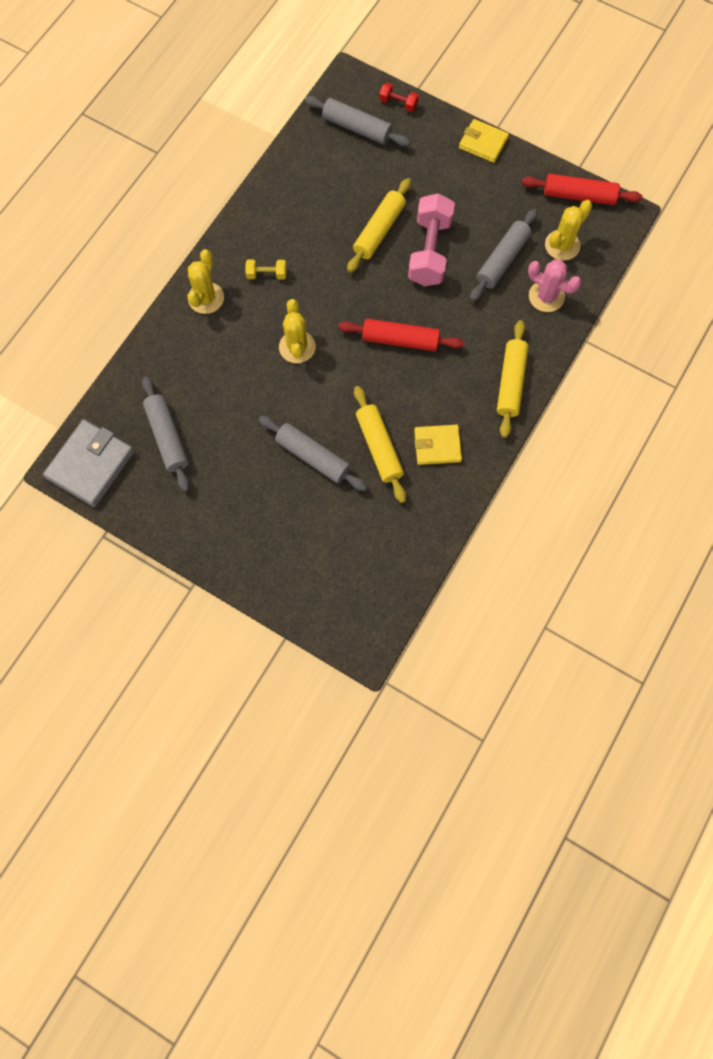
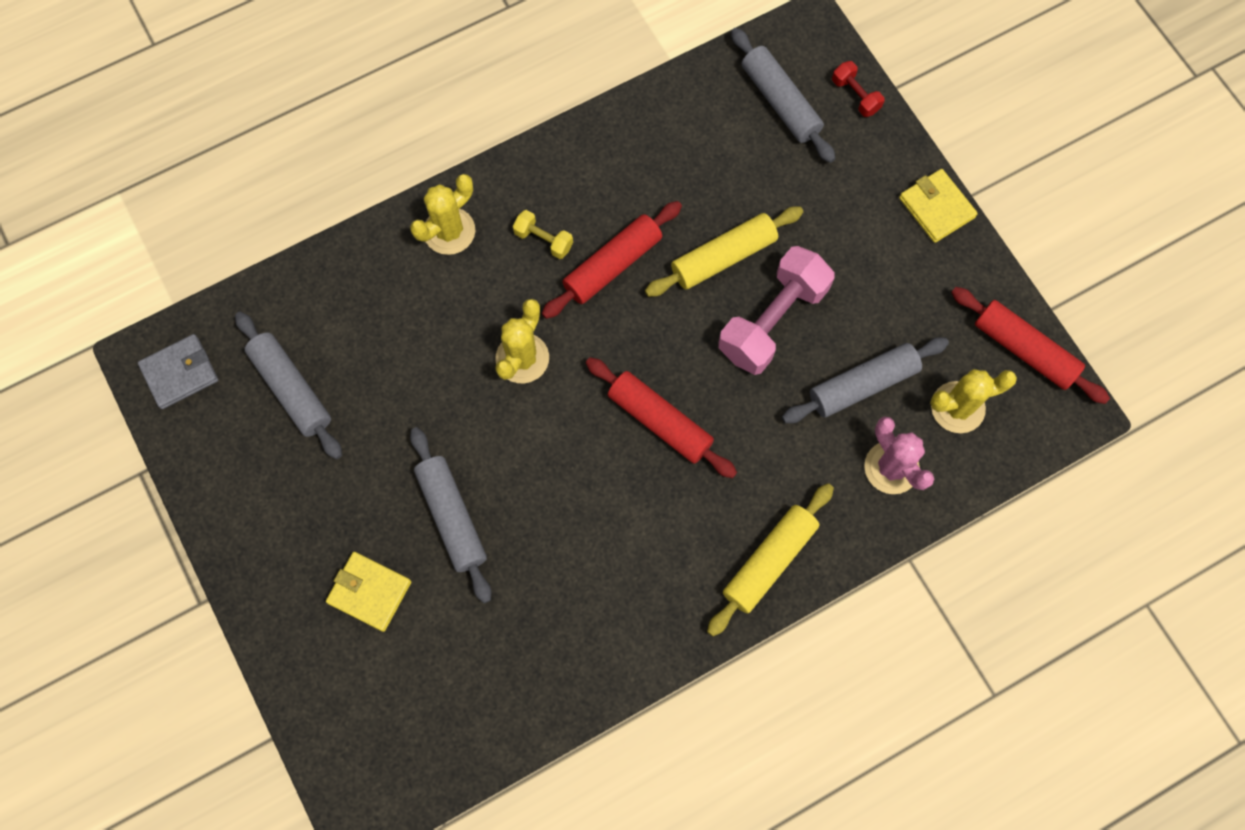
camera: 30 degrees right, 0 degrees up
(91, 465) = (180, 373): grey wallet -> grey wallet, size x0.63
(167, 437) = (292, 389): grey rolling pin -> grey rolling pin turned 45 degrees counterclockwise
(317, 268) = (612, 265): none -> red rolling pin
(379, 447) = (543, 552): yellow rolling pin -> none
(437, 446) = (619, 593): yellow wallet -> yellow wallet (369, 592)

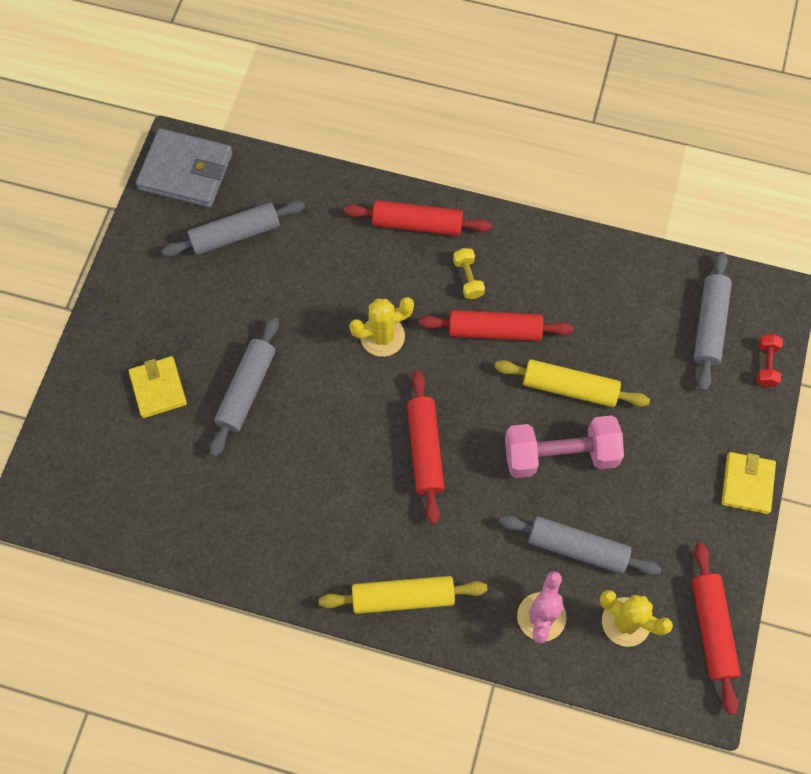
camera: 45 degrees right, 5 degrees down
(180, 373) = (186, 171): grey wallet -> grey wallet, size x1.59
(292, 389) = (235, 235): grey rolling pin -> grey rolling pin turned 60 degrees clockwise
(449, 231) = (417, 224): yellow cactus -> red rolling pin

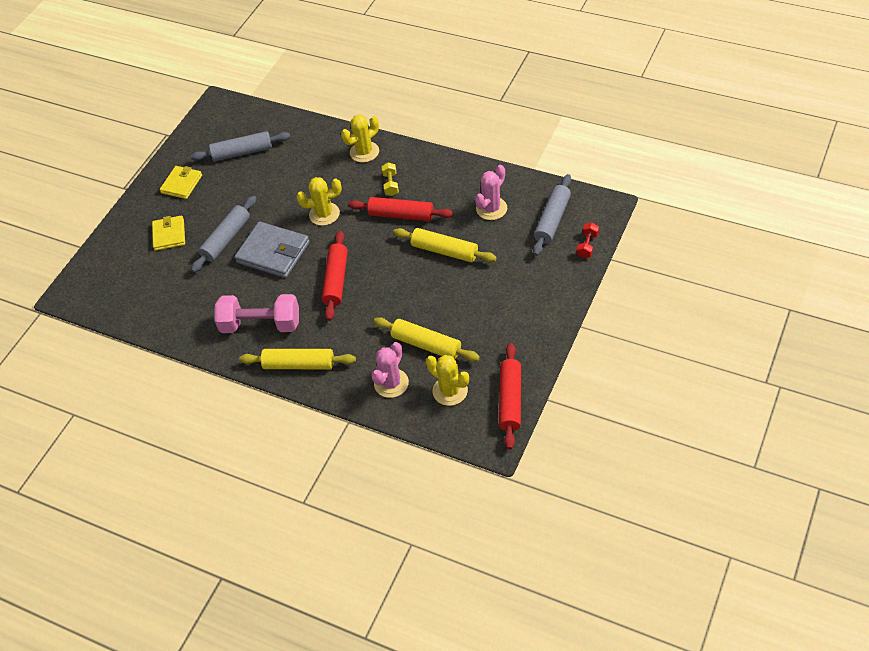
camera: 15 degrees right, 15 degrees down
(186, 171) = (220, 116): grey wallet -> grey wallet (273, 252)
(417, 224) = (364, 152): red rolling pin -> yellow cactus
(560, 455) = (428, 289): pink dumbbell -> pink dumbbell (261, 324)
(577, 548) = (426, 345): grey rolling pin -> yellow rolling pin
(620, 311) = (491, 208): none -> pink cactus
(747, 484) = (557, 315): yellow wallet -> yellow wallet (182, 184)

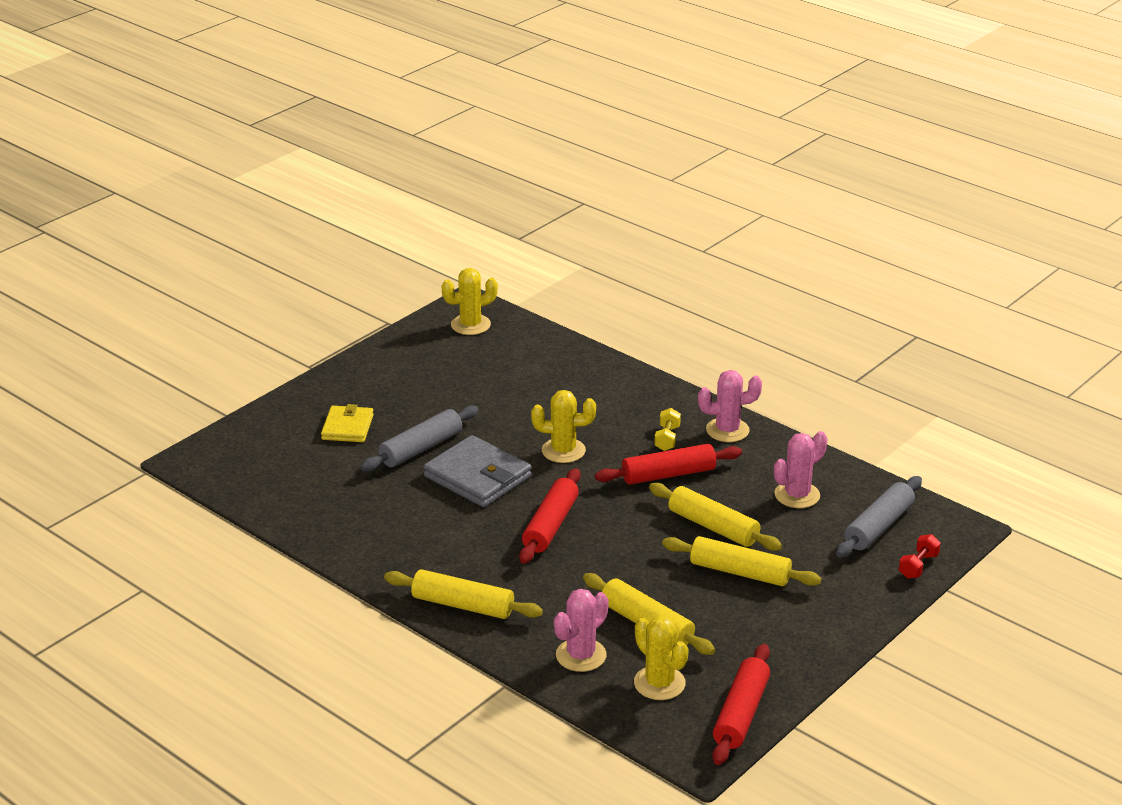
camera: 10 degrees right, 20 degrees down
(182, 184) = (386, 378): yellow wallet -> none
(242, 152) = (480, 362): grey rolling pin -> none
(261, 324) = (429, 550): pink dumbbell -> none
(364, 152) = (645, 396): yellow cactus -> yellow cactus (470, 325)
(401, 215) = (668, 474): red rolling pin -> red rolling pin turned 45 degrees counterclockwise
(429, 166) = (727, 430): none -> pink cactus
(474, 284) = (739, 572): none -> yellow rolling pin

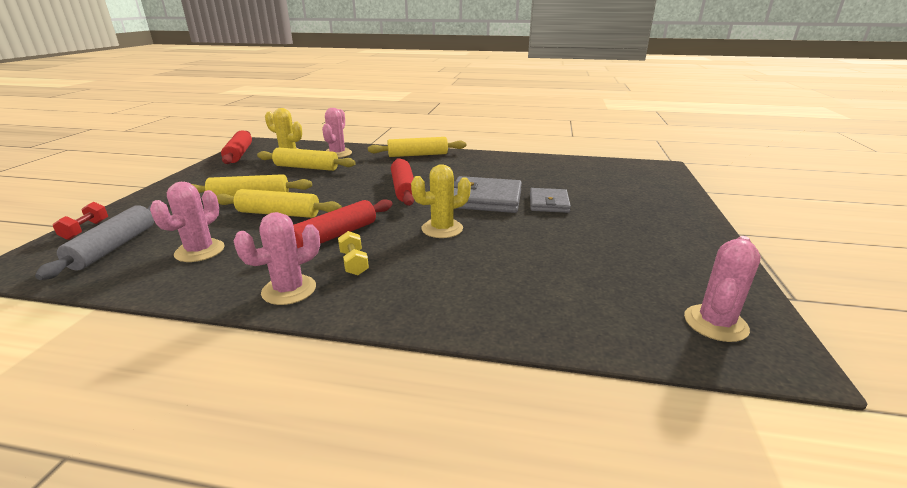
camera: 150 degrees right, 5 degrees down
(347, 427) = (619, 201): yellow wallet -> none
(421, 448) = (548, 203): grey rolling pin -> grey wallet
(470, 325) = (715, 323): yellow cactus -> pink cactus

